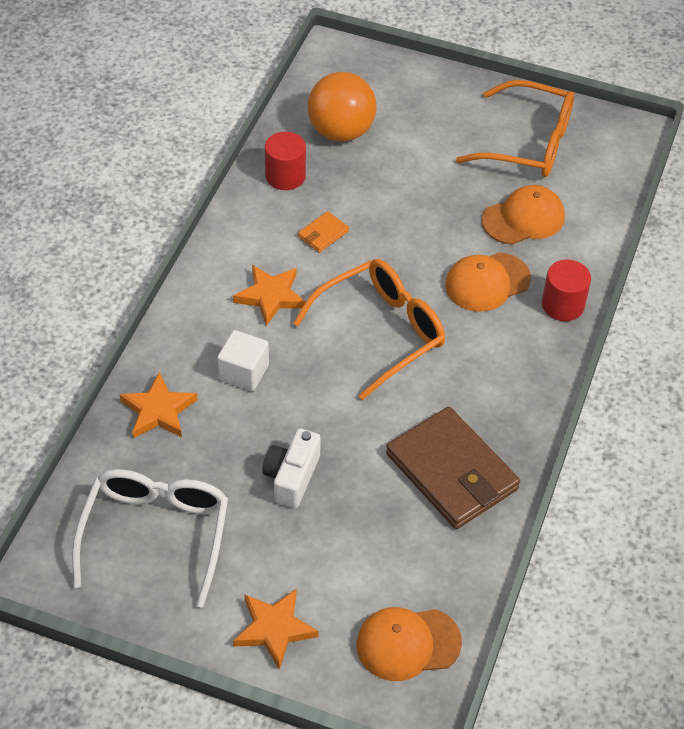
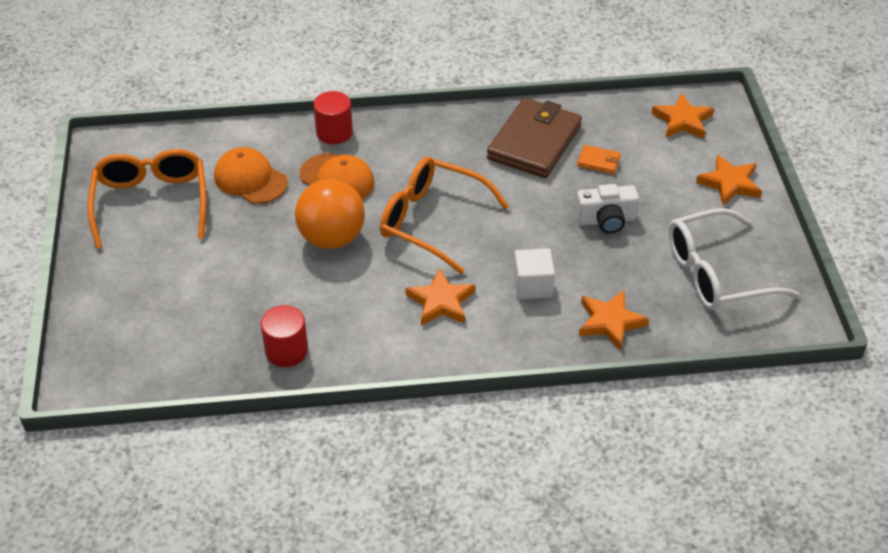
camera: 115 degrees left, 5 degrees down
(323, 234) = (345, 296): orange wallet -> orange wallet (598, 161)
(341, 131) = (201, 333): orange ball -> orange ball (332, 238)
(408, 643) = (682, 120): orange cap -> orange star

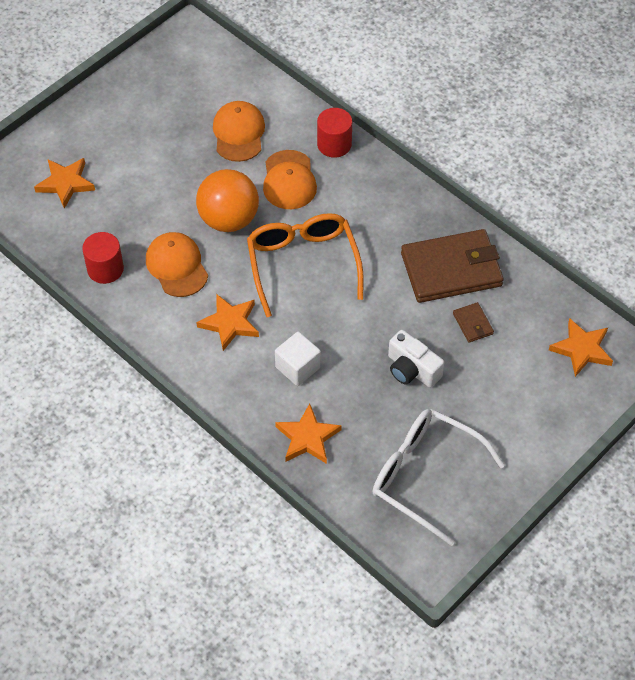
camera: 50 degrees right, 10 degrees up
(151, 203) = (163, 99): orange glasses -> none
(341, 300) = (177, 266): none -> orange cap
(598, 161) = (473, 324): orange wallet -> brown wallet
(729, 183) = (538, 426): orange star -> orange star (65, 183)

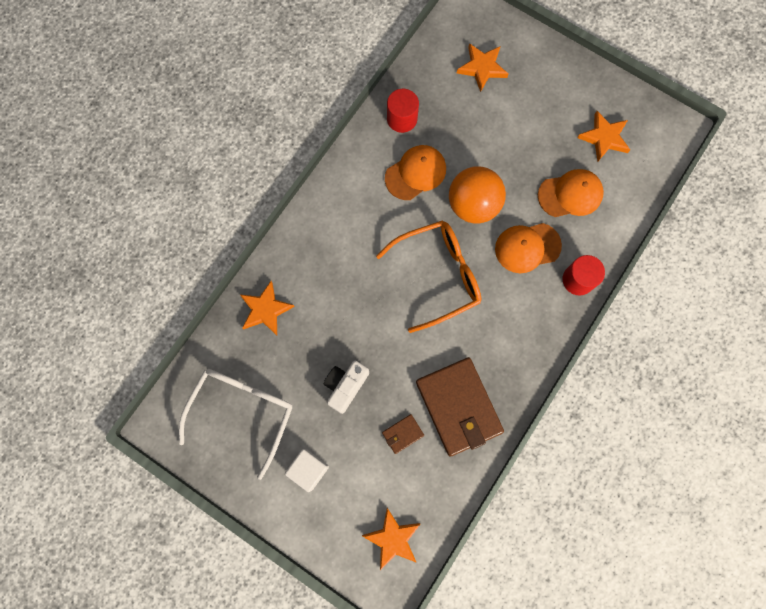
camera: 80 degrees right, 20 degrees up
(230, 323) = (366, 227): orange star -> orange star (604, 138)
(298, 367) = (332, 290): white cube -> white cube (308, 469)

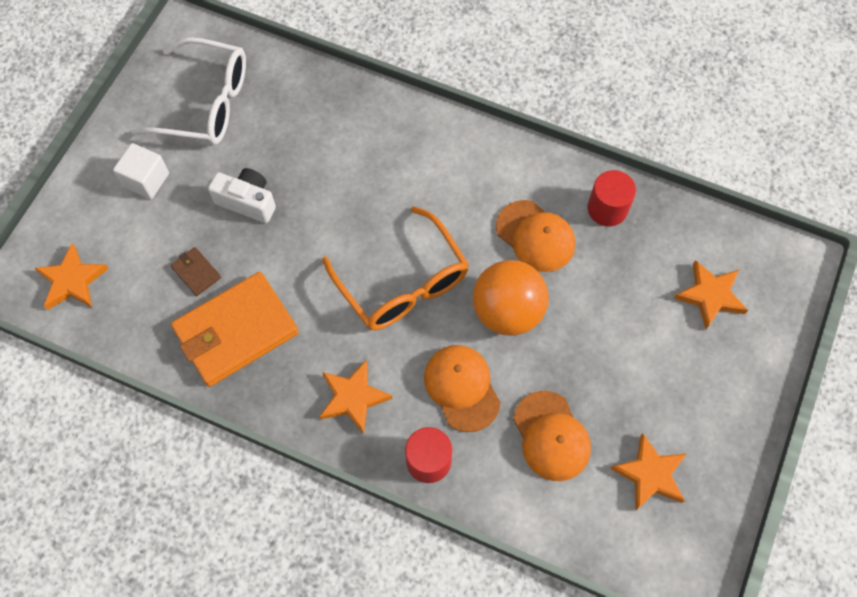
camera: 80 degrees right, 10 degrees down
(265, 310) = (327, 104): orange star -> orange star (353, 398)
(458, 407) = (236, 331): brown wallet -> orange wallet

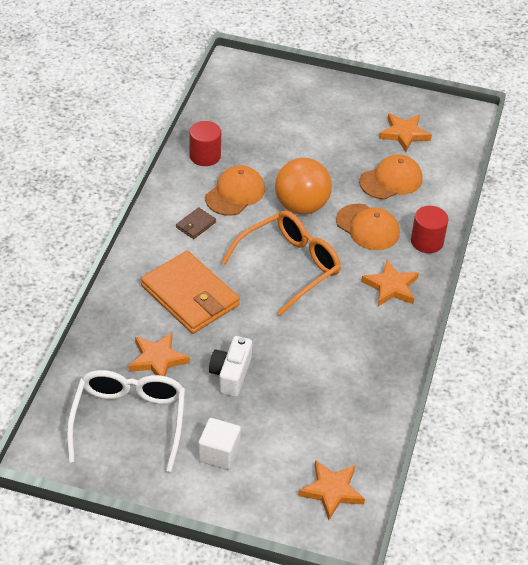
camera: 100 degrees left, 20 degrees down
(196, 272) = (306, 400): brown wallet -> brown wallet (196, 225)
(236, 331) = (354, 365): orange wallet -> orange wallet (190, 296)
(462, 388) = (367, 227): orange cap -> orange cap turned 105 degrees counterclockwise
(710, 295) = (267, 105): orange star -> orange star (157, 359)

